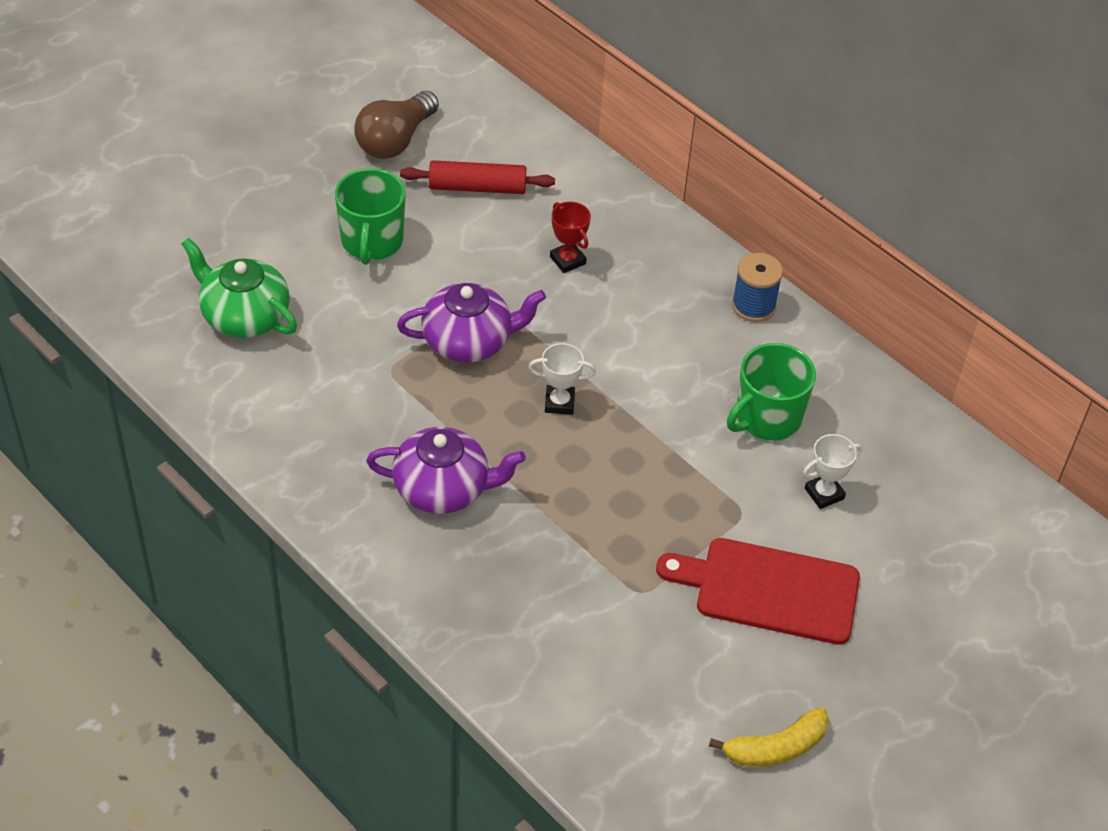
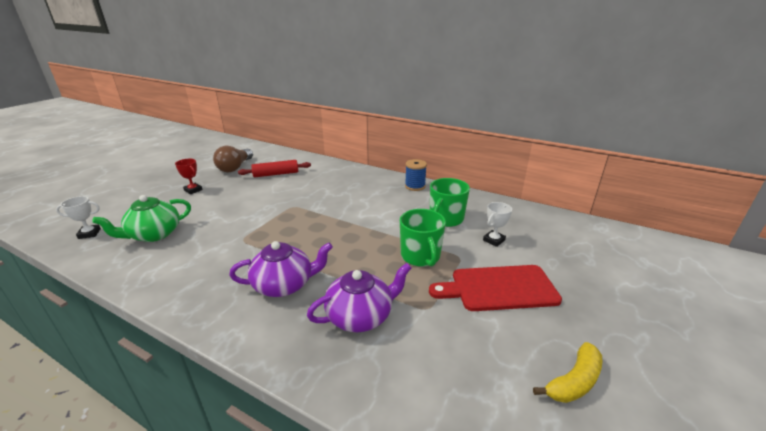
camera: 15 degrees left, 20 degrees down
(244, 316) = (154, 234): green teapot -> green teapot turned 60 degrees counterclockwise
(372, 242) = (227, 197): green mug -> green mug (420, 256)
(469, 341) = (284, 221): purple teapot -> purple teapot (360, 316)
(559, 403) = (340, 234): white trophy -> white trophy (89, 233)
(567, 260) = (325, 187): red trophy -> red trophy (193, 190)

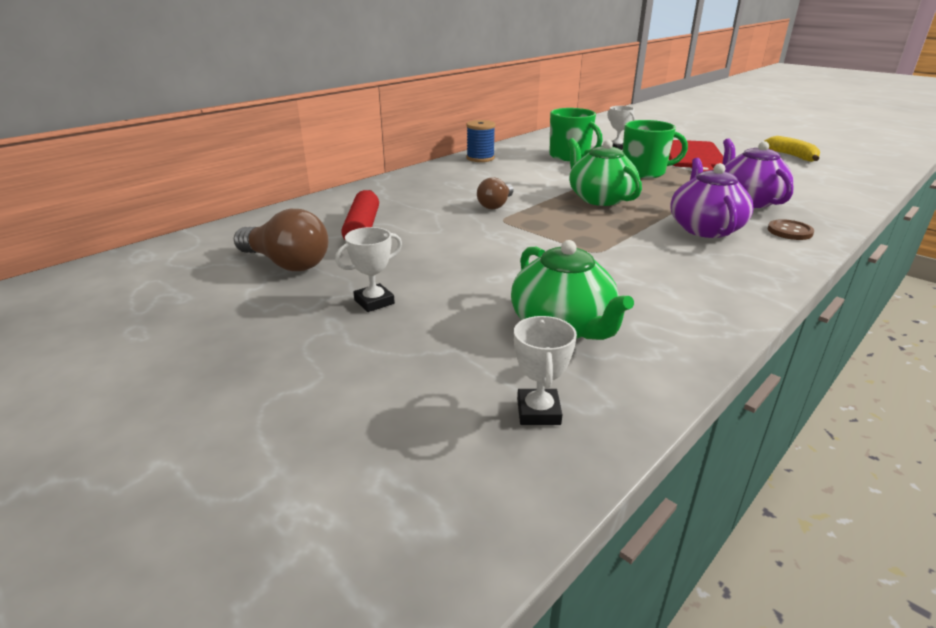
camera: 75 degrees left, 0 degrees up
(193, 190) = (374, 302): red trophy -> white trophy
(280, 334) = (789, 231): none -> brown button
(318, 202) = (496, 205): none -> brown light bulb
(341, 237) = (599, 198): none -> green teapot

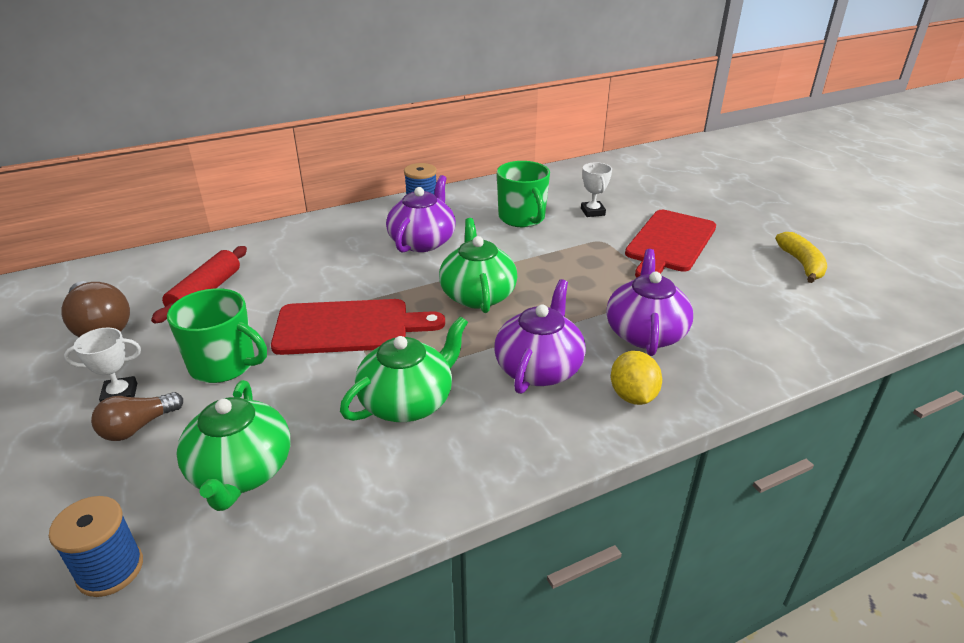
camera: 20 degrees right, 5 degrees up
(496, 205) = (360, 283): brown light bulb -> brown light bulb (138, 427)
(511, 177) = (423, 241): none -> purple teapot
(524, 229) = (348, 327): none -> red cutting board
(538, 412) = (110, 570): white trophy -> blue spool
(637, 261) = (408, 402): none -> green teapot
(644, 172) = (577, 260): green mug -> green mug (224, 365)
(789, 231) = (632, 396): brown button -> yellow lemon

